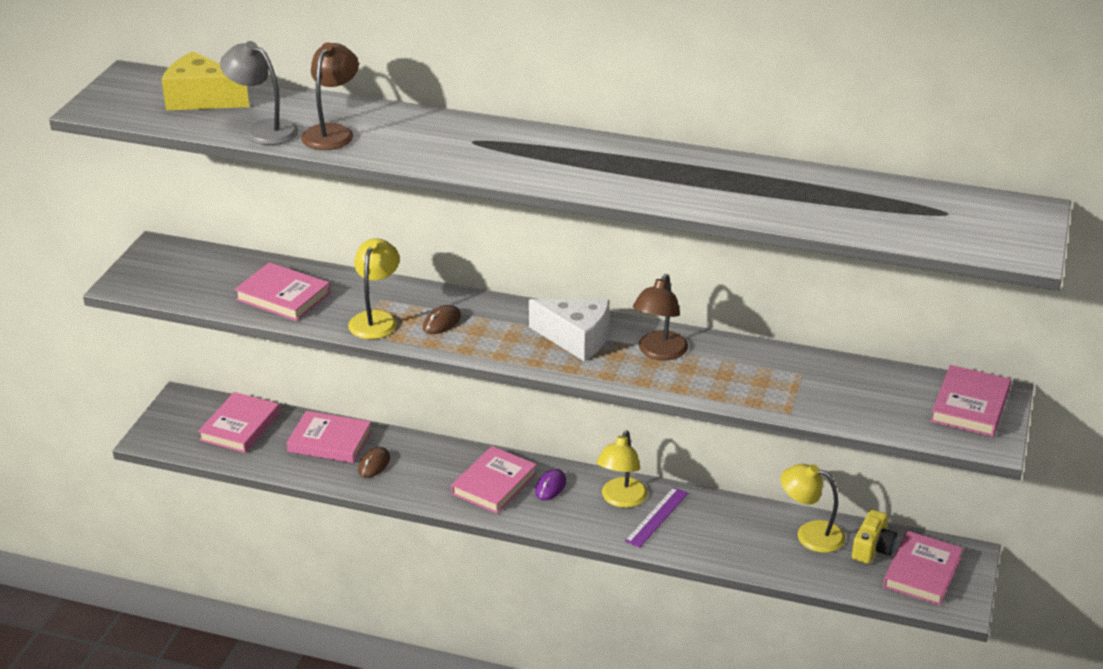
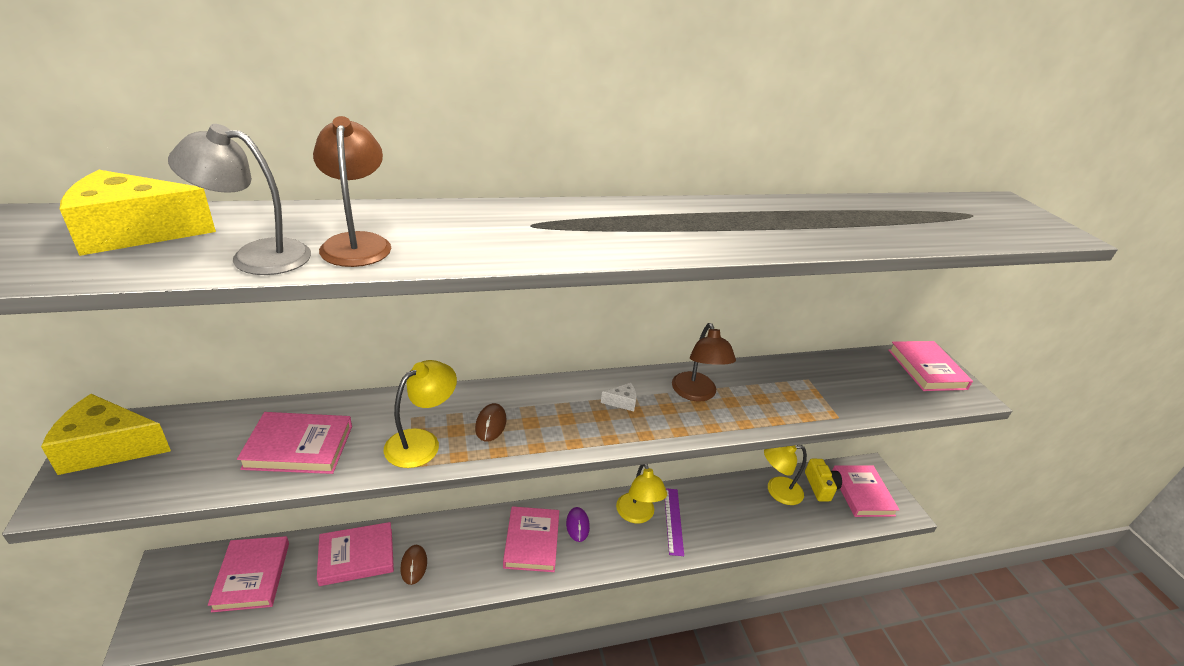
camera: 35 degrees left, 0 degrees up
(158, 261) = (108, 448): none -> yellow cheese
(376, 319) = (421, 442): yellow lamp -> yellow lamp turned 60 degrees clockwise
(576, 338) = (622, 402): white cheese -> white cheese, size x0.45

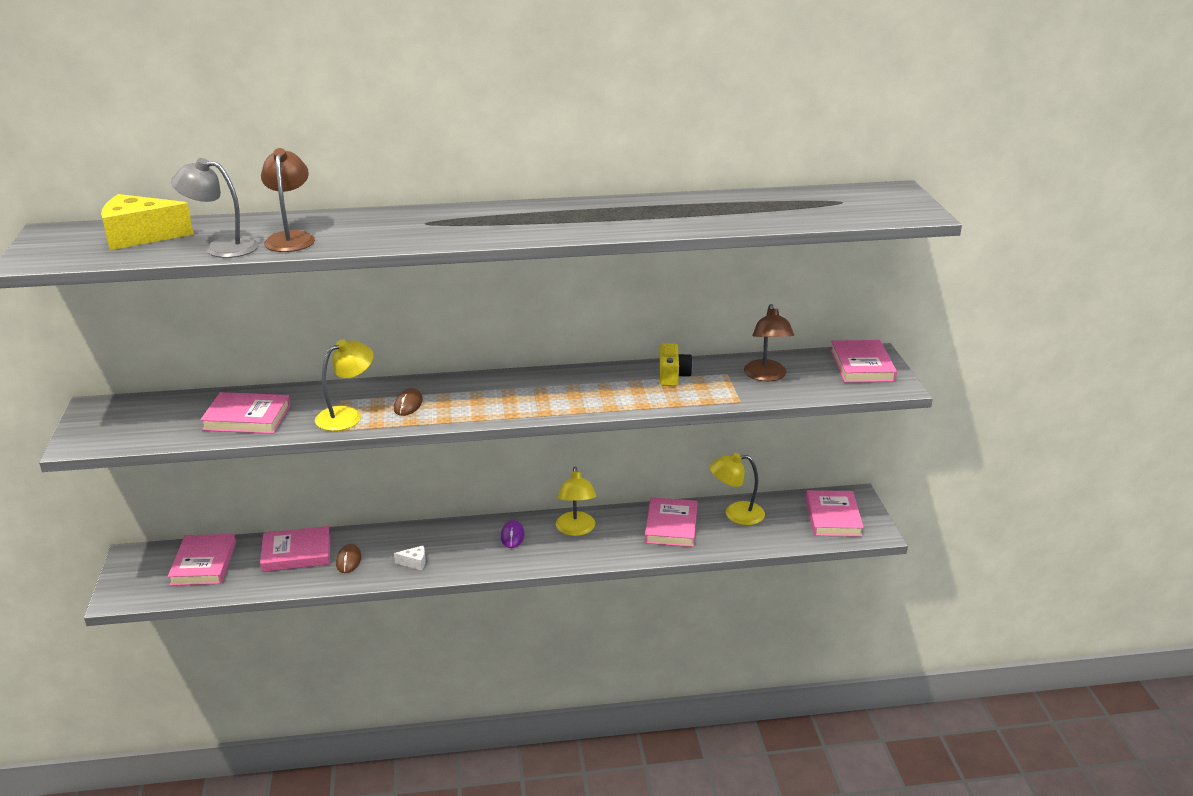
camera: 10 degrees right, 5 degrees down
(108, 448) = (102, 417): yellow cheese -> none
(531, 541) = (464, 547): pink book -> pink book (671, 526)
(622, 402) = (532, 390): white cheese -> white cheese (414, 562)
(673, 520) = (612, 534): purple ruler -> none
(696, 394) = (606, 384): brown lamp -> brown lamp (766, 376)
(820, 486) = (787, 511): yellow camera -> yellow camera (672, 375)

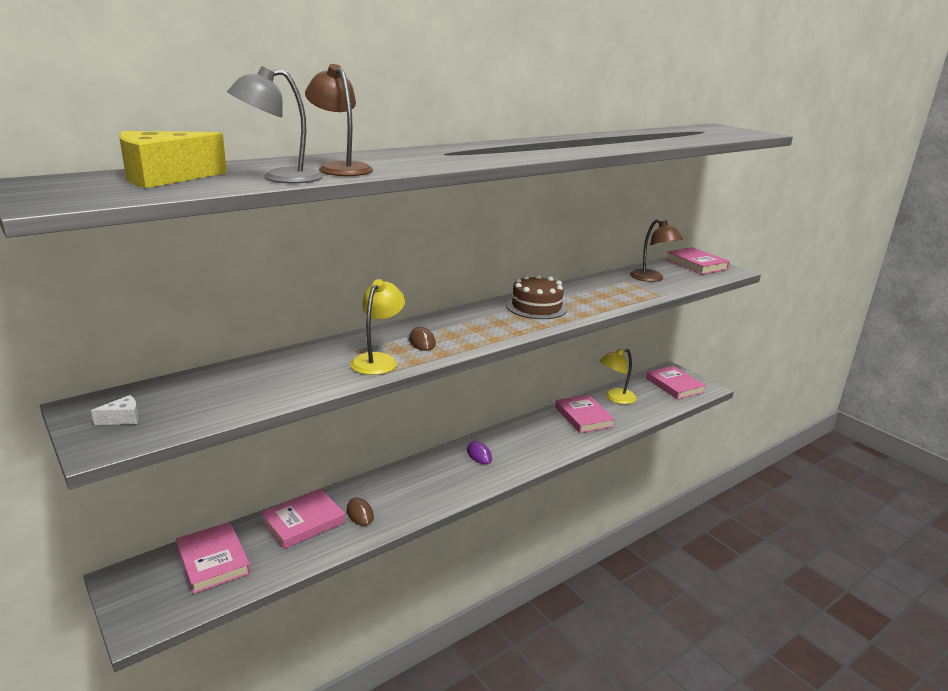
camera: 30 degrees left, 5 degrees down
(247, 417) = (279, 381): pink book -> none
(414, 562) = (421, 498): white cheese -> white cheese (123, 418)
(573, 387) = (536, 307): none -> brown cake
(576, 530) = (521, 437): yellow lamp -> none
(672, 375) = (592, 288): yellow camera -> none

